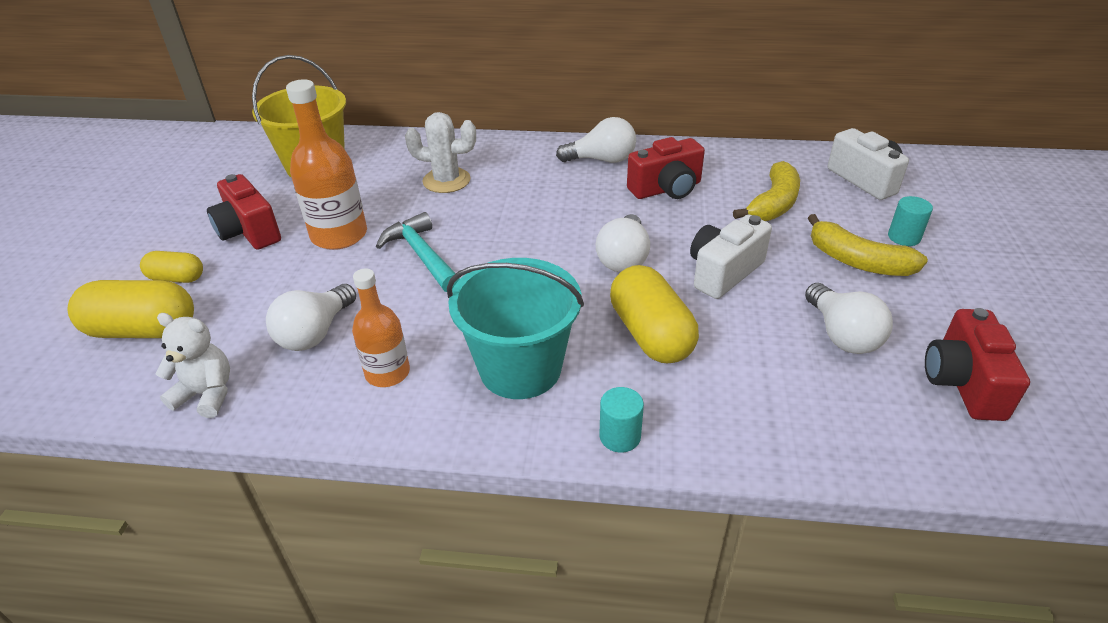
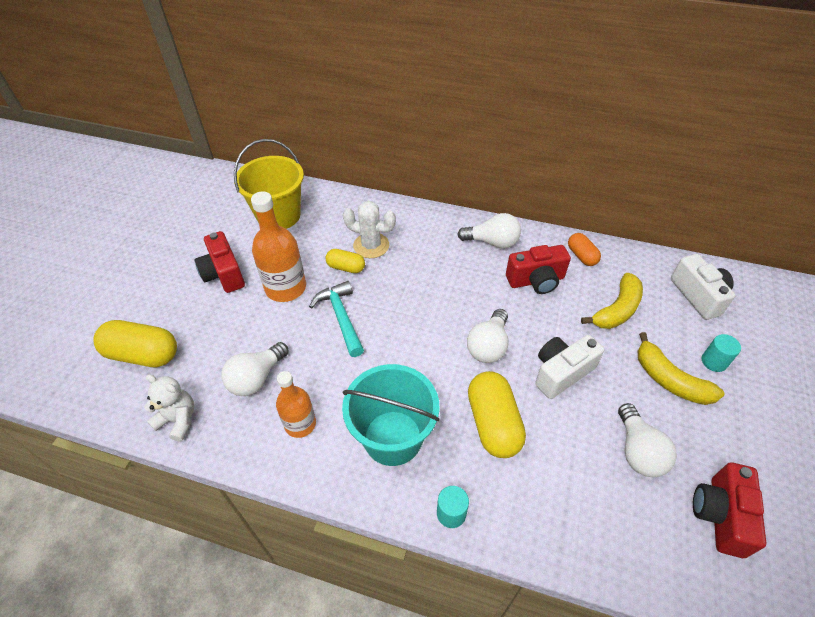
camera: 10 degrees right, 10 degrees up
(177, 278) = (170, 310): yellow capsule -> yellow capsule (346, 267)
(715, 160) = (581, 256): none -> orange capsule

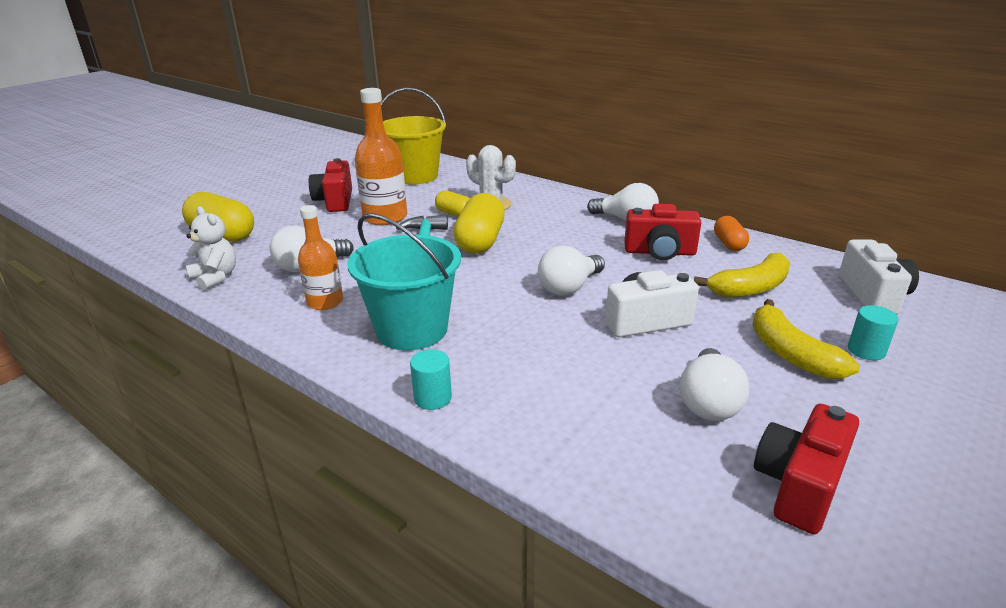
camera: 20 degrees right, 20 degrees down
(493, 423) = (534, 342): yellow capsule -> yellow capsule (480, 241)

